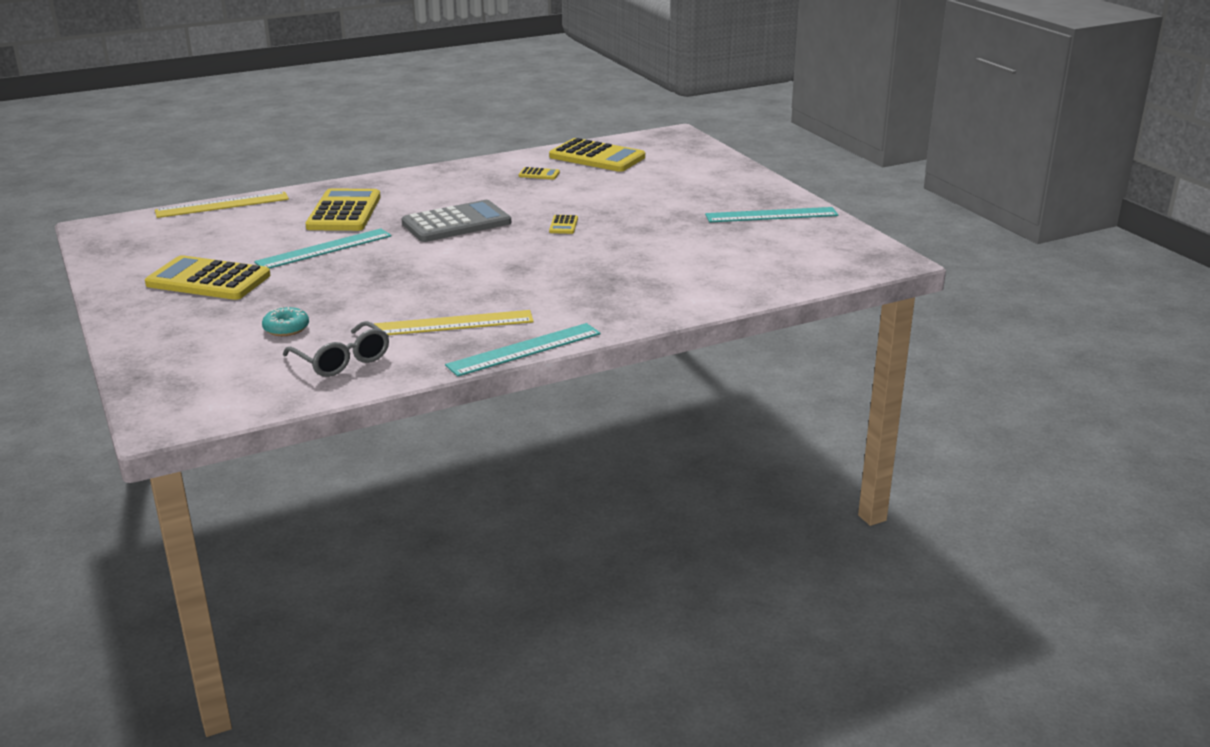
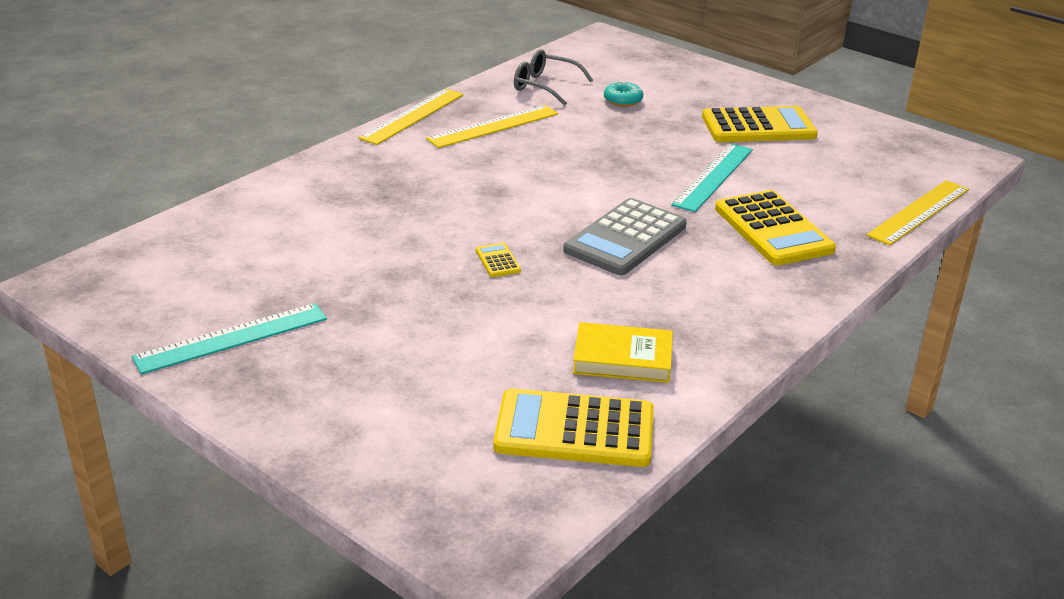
camera: 155 degrees right, 5 degrees up
(524, 349) = (412, 116): turquoise ruler -> yellow ruler
(539, 174) = (622, 358): yellow calculator -> yellow book

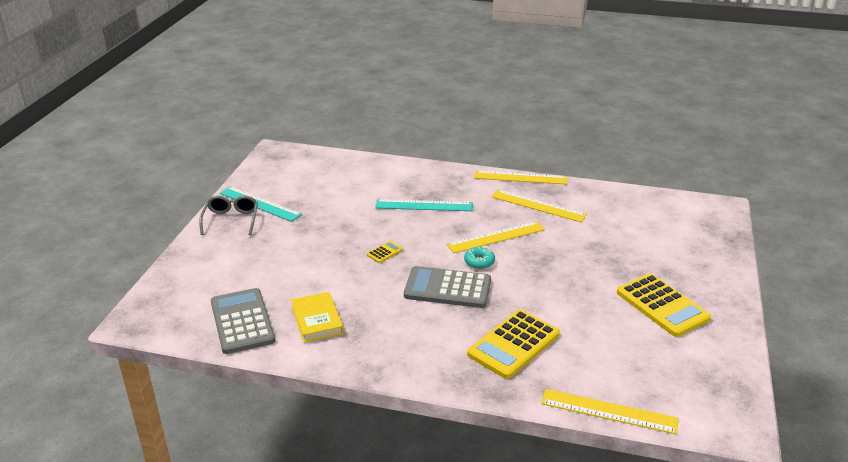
camera: 65 degrees right, 0 degrees up
(538, 173) = (496, 237): none -> yellow ruler
(545, 86) = (615, 207): grey glasses -> grey glasses (231, 220)
(574, 430) = (242, 321): yellow calculator -> grey calculator
(623, 100) = (632, 240): turquoise donut -> turquoise donut (479, 262)
(713, 176) = (562, 303): turquoise ruler -> turquoise ruler (424, 205)

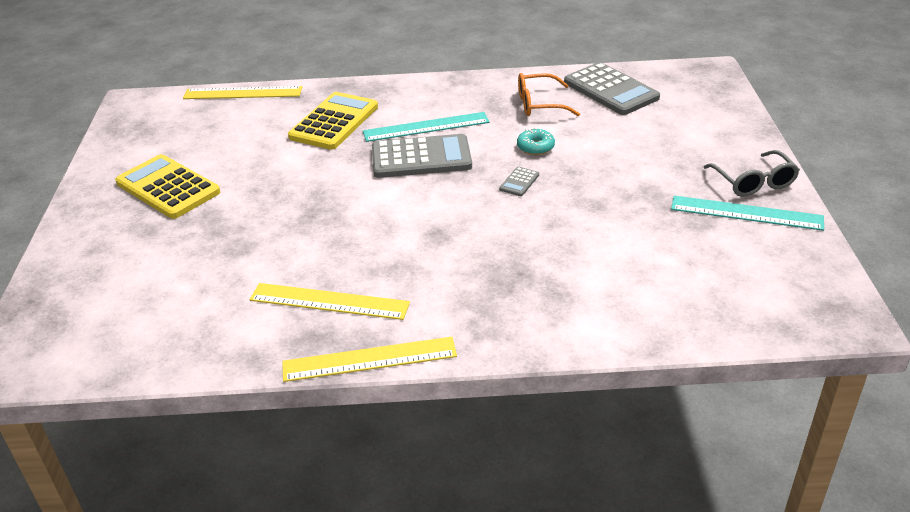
camera: 165 degrees right, 5 degrees up
(317, 320) = (539, 104): yellow book -> orange glasses
(384, 252) = (519, 182): yellow calculator -> grey calculator
(424, 205) = (508, 262): turquoise ruler -> turquoise ruler (426, 127)
(479, 262) = (395, 194): turquoise donut -> turquoise donut (535, 147)
(496, 237) = (383, 233): yellow ruler -> none

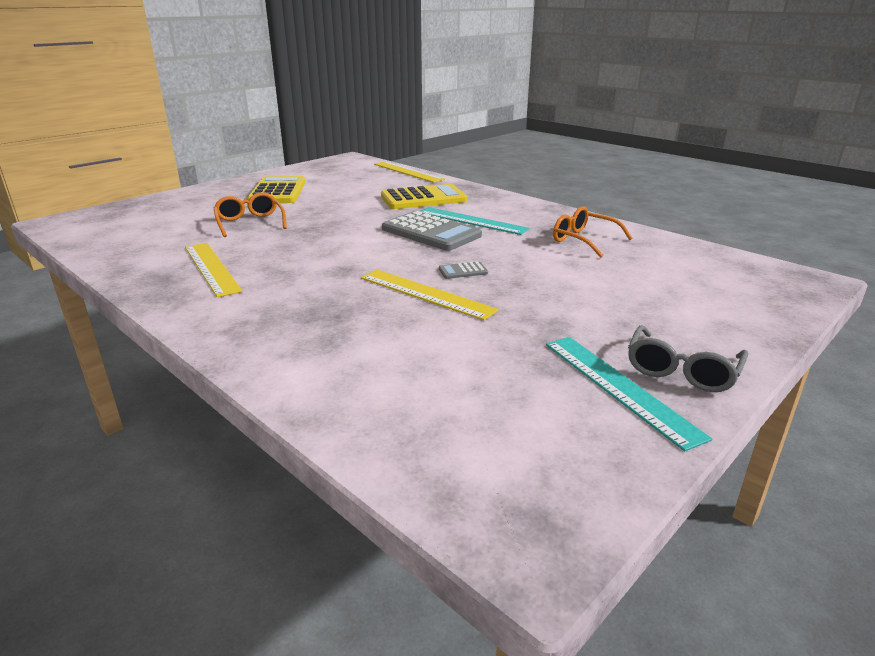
camera: 45 degrees right, 10 degrees down
(240, 239) = (250, 223): none -> orange glasses
(369, 359) = (153, 304): yellow ruler -> yellow ruler (426, 294)
(535, 147) = (522, 259): turquoise donut -> none
(611, 90) = (669, 255): grey calculator -> none

